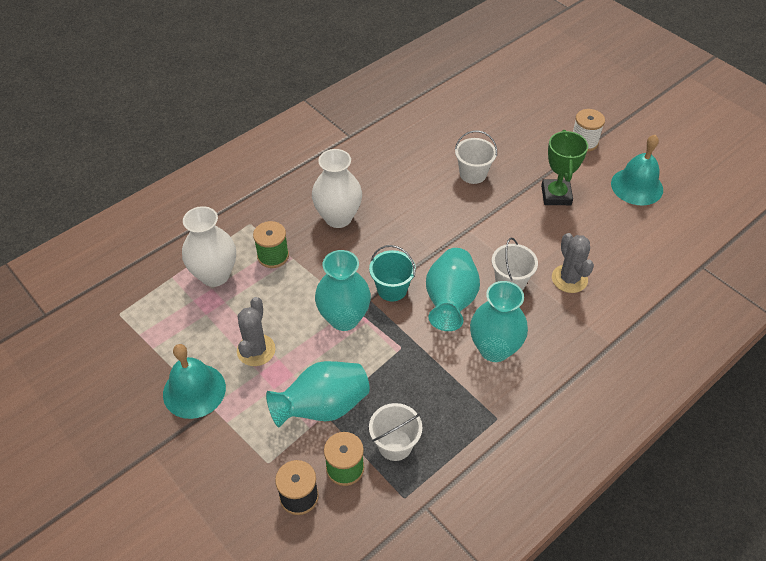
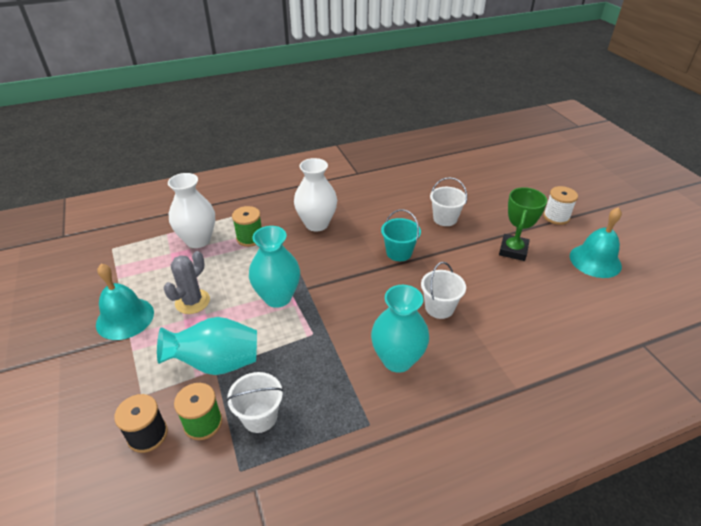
camera: 20 degrees right, 10 degrees down
(392, 289) = (330, 286): turquoise bucket -> turquoise bucket (399, 252)
(450, 302) = (376, 309): turquoise vase -> none
(569, 279) = (498, 319): grey cactus -> none

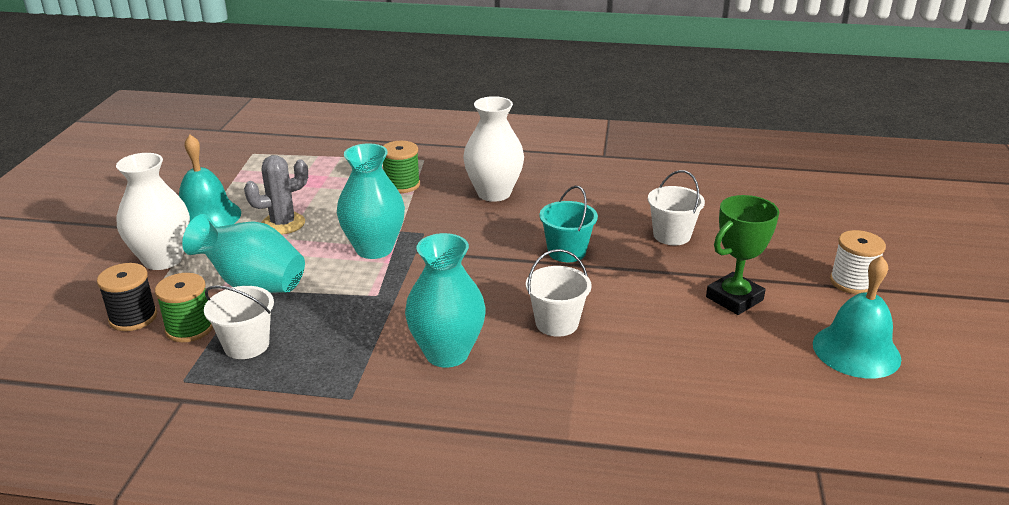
camera: 30 degrees right, 10 degrees down
(198, 240) = (344, 171): white vase -> white vase (163, 259)

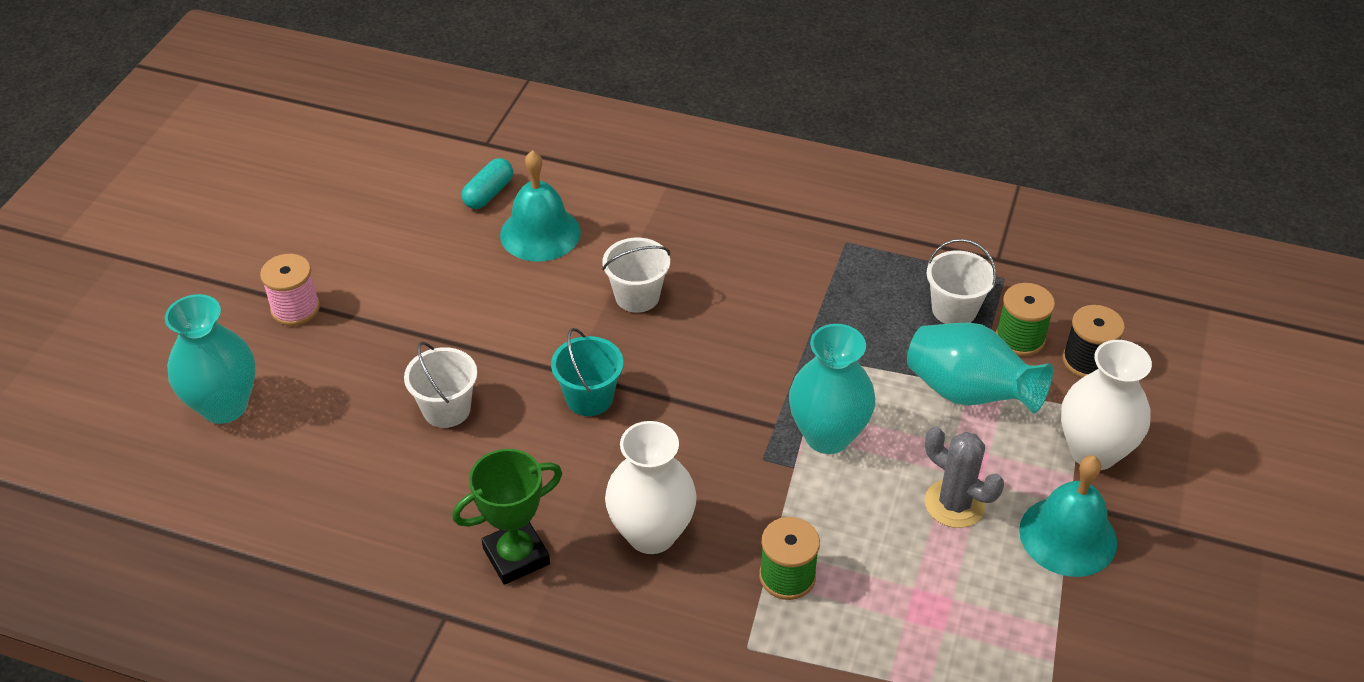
camera: 170 degrees left, 15 degrees up
(283, 224) = (954, 504): grey cactus -> grey cactus turned 60 degrees clockwise
(447, 353) = (754, 275): turquoise vase -> turquoise vase (224, 406)
(734, 298) = (437, 303): green trophy -> green trophy (516, 556)
(765, 404) = (488, 193): none -> turquoise capsule
(852, 282) = (295, 308): white spool -> pink spool
(856, 351) = (367, 230): turquoise bell -> turquoise bell (540, 233)

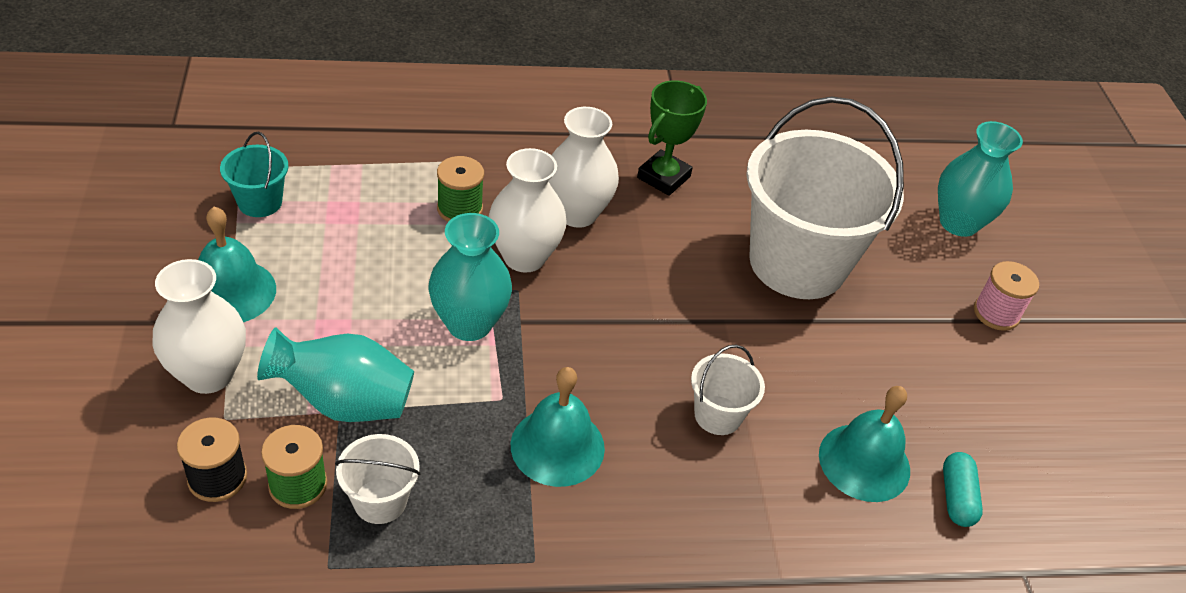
camera: 150 degrees right, 0 degrees up
(446, 409) = (797, 263): white bucket -> white bucket, size x2.33
(589, 398) = (692, 302): turquoise bucket -> turquoise bucket (260, 202)
(739, 494) = (524, 257): none -> white vase
(791, 310) = (557, 446): none -> turquoise bell
(954, 504) = (337, 293): grey cactus -> none

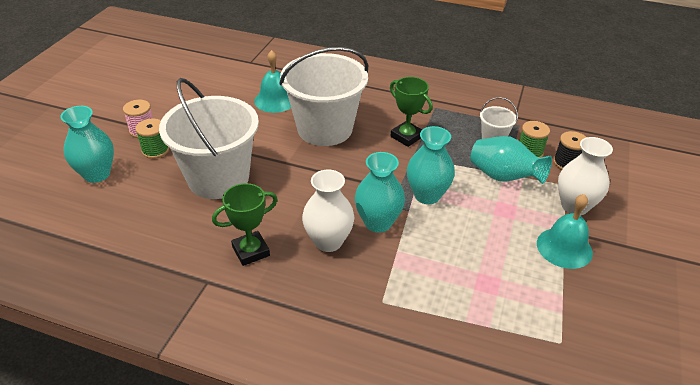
camera: 150 degrees left, 5 degrees down
(260, 202) = (546, 307): turquoise bucket -> none
(460, 209) = (405, 265): green spool -> green spool (155, 150)
(524, 257) = (378, 222): white vase -> turquoise vase
(557, 446) = (406, 137): turquoise bell -> green trophy
(718, 415) = (325, 129): white bucket -> white bucket, size x2.33
(956, 497) = (249, 83): turquoise capsule -> none

